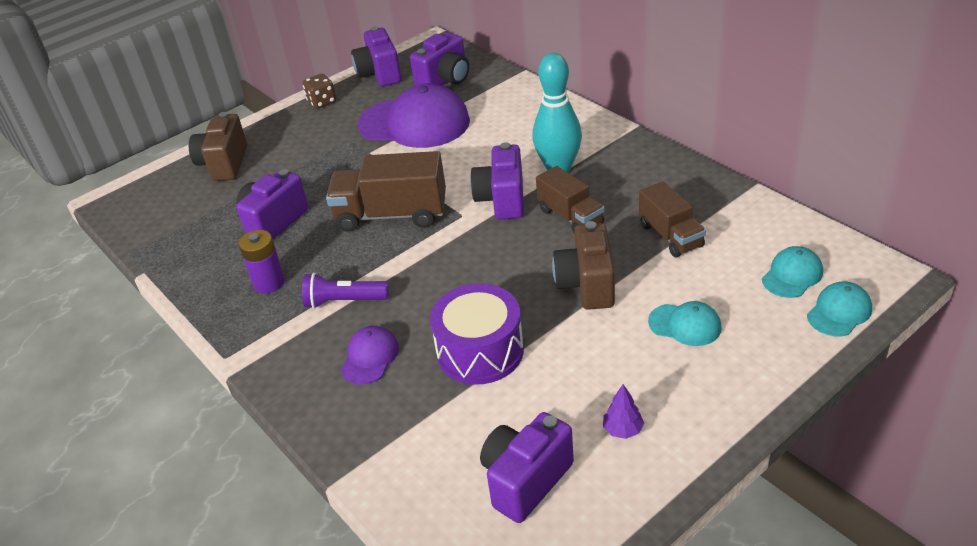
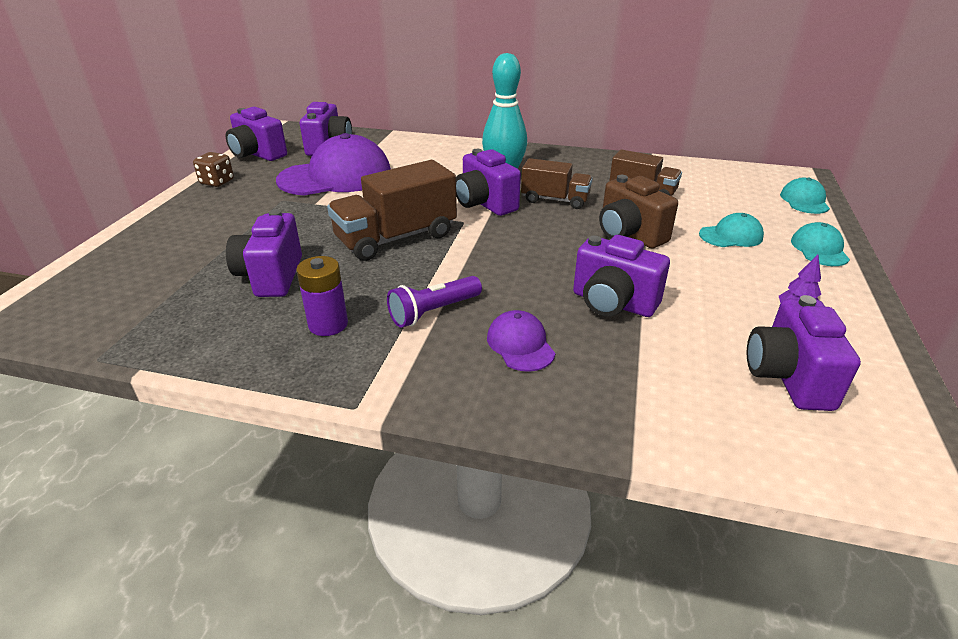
camera: 40 degrees left, 5 degrees down
(224, 164) = (150, 249): brown camera -> none
(480, 351) = (613, 303): purple drum -> purple camera
(792, 275) = (748, 191): turquoise cap -> turquoise cap (819, 249)

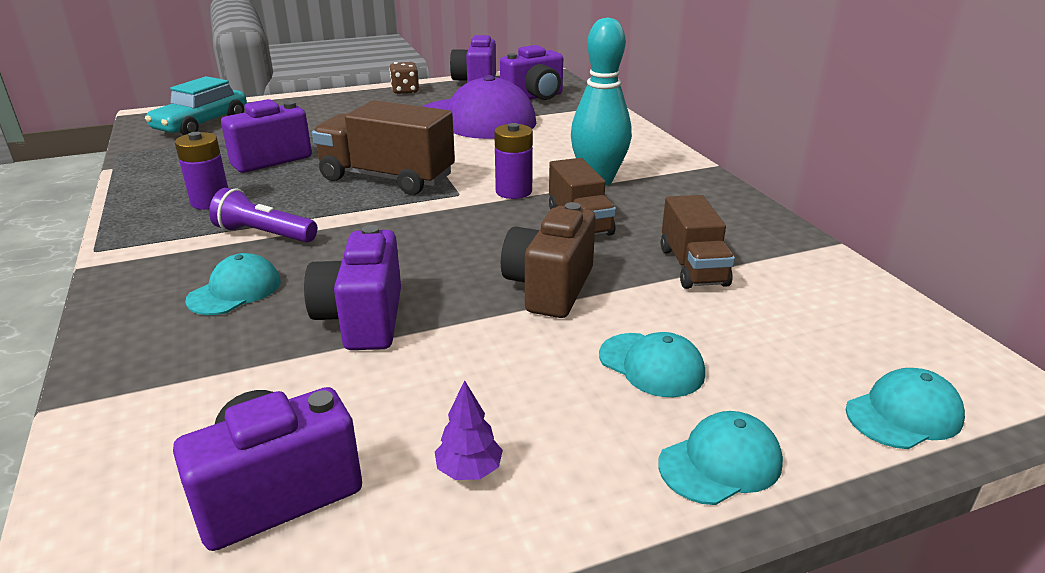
camera: 55 degrees right, 5 degrees down
(105, 292) = (202, 124): none -> turquoise car
(485, 204) = (513, 191): purple camera -> purple battery
(520, 344) = (235, 291): purple cap -> turquoise cap

